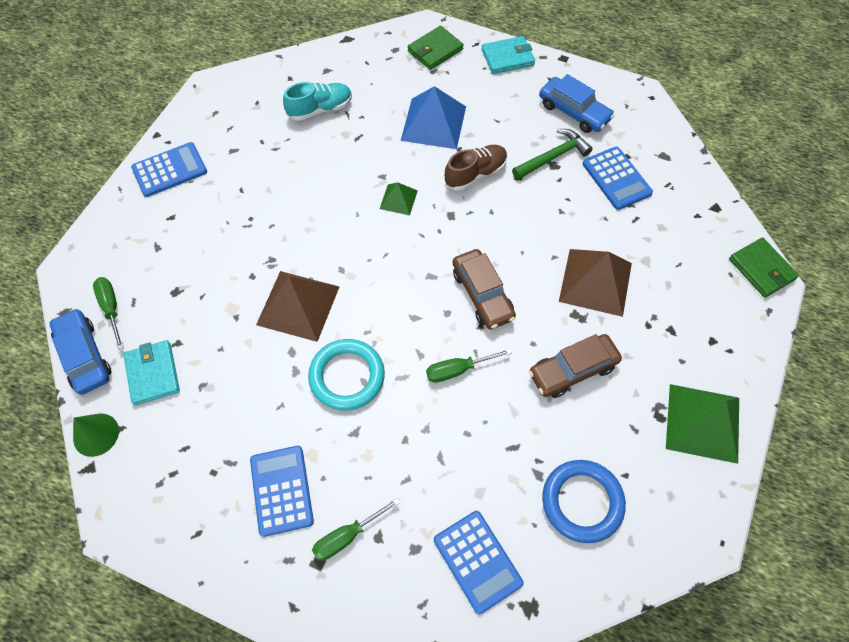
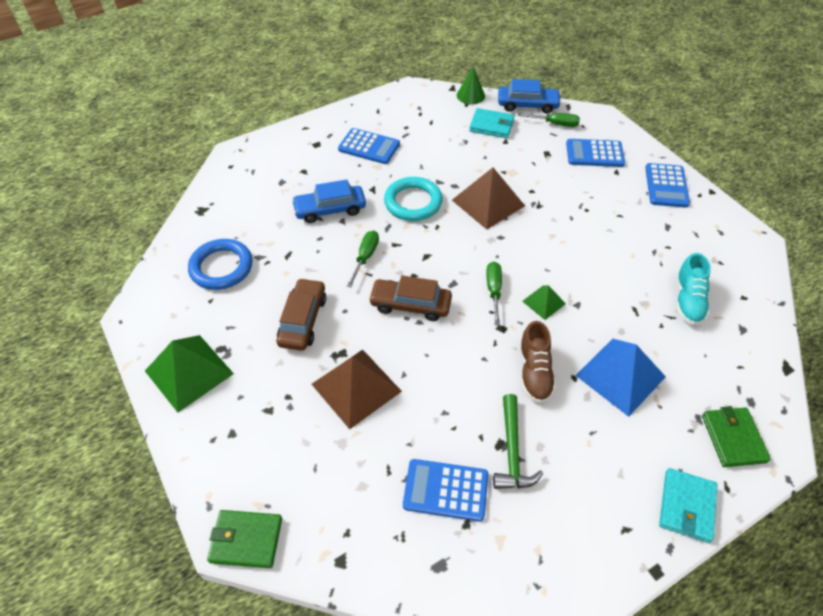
camera: 125 degrees right, 10 degrees down
(347, 536) = (317, 160): green screwdriver -> green screwdriver (493, 290)
(477, 561) = (247, 202): blue calculator -> blue calculator (594, 154)
(574, 112) = (561, 517): blue car -> blue car (330, 209)

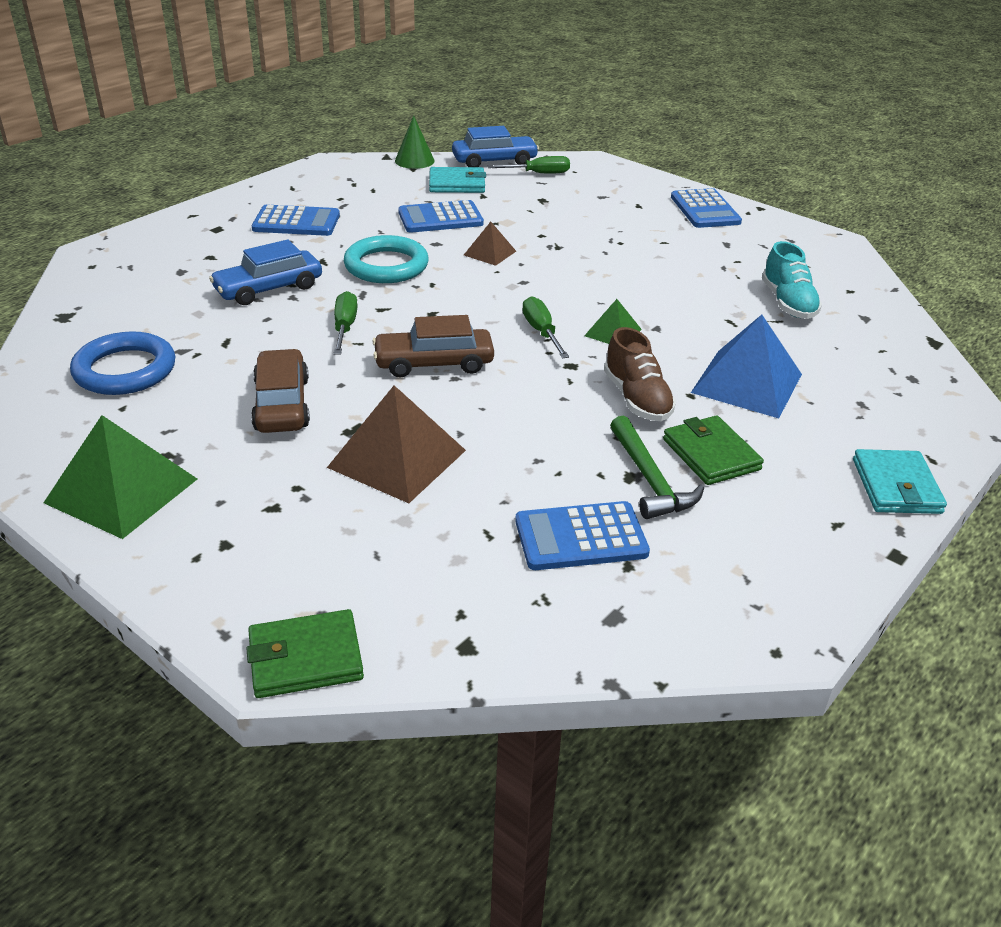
camera: 20 degrees left, 15 degrees down
(488, 203) = (489, 253): brown pyramid -> brown pyramid, size x0.52
(594, 154) = (602, 193): blue calculator -> blue calculator (440, 218)
(733, 438) = (912, 414): green wallet -> green wallet (711, 454)

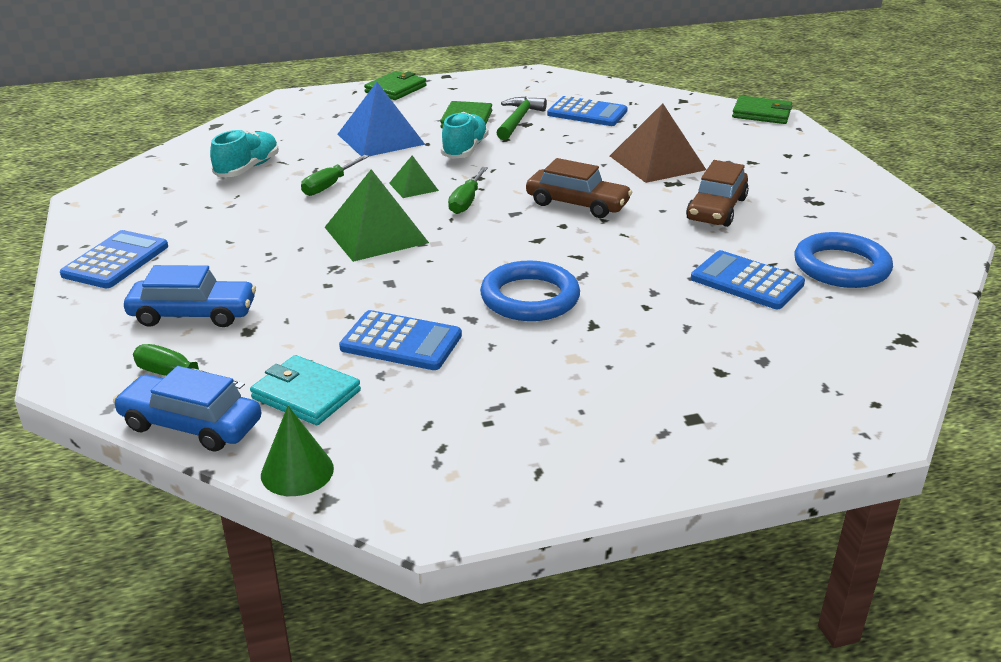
camera: 145 degrees left, 5 degrees down
(121, 490) = (850, 191): green pyramid -> green pyramid (376, 235)
(269, 288) = (672, 308): blue car -> blue car (193, 314)
(296, 222) = (581, 394): blue calculator -> blue calculator (747, 281)
(345, 327) = (625, 249): green screwdriver -> green screwdriver (329, 185)
(386, 266) = (530, 298): turquoise ring -> blue ring
(489, 253) = (409, 280): brown pyramid -> none
(637, 399) = (464, 150): brown shoe -> turquoise shoe
(896, 486) = (395, 89): turquoise wallet -> green wallet

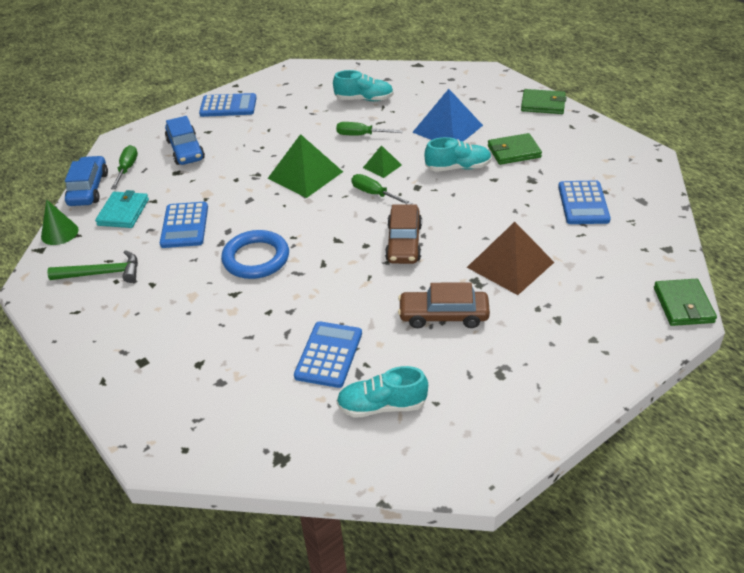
camera: 70 degrees right, 10 degrees up
(466, 201) = (374, 194): green screwdriver -> green screwdriver turned 45 degrees clockwise
(518, 120) = (535, 174): green hammer -> green hammer (102, 273)
(841, 267) = (382, 406): blue ring -> turquoise shoe

